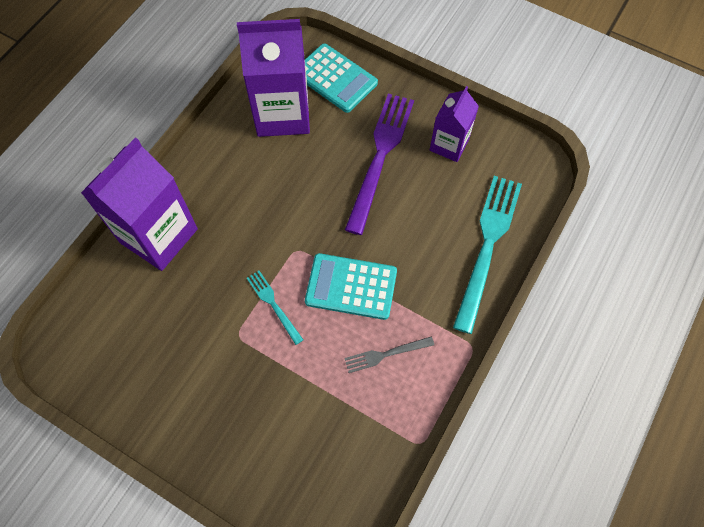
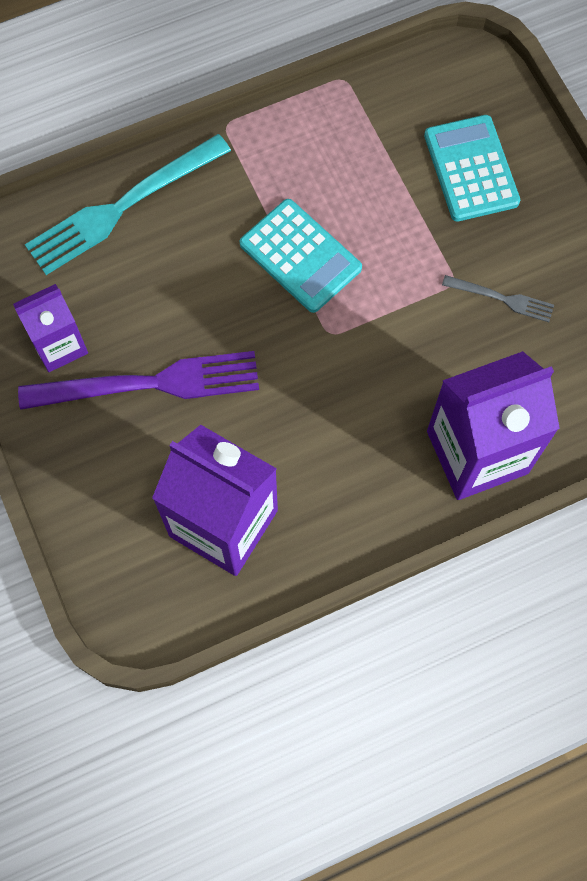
camera: 145 degrees left, 5 degrees up
(273, 304) = (396, 289): turquoise fork -> none
(335, 78) = (118, 531): turquoise calculator -> turquoise calculator (471, 169)
(380, 156) = (150, 383): purple fork -> purple fork turned 150 degrees counterclockwise
(385, 354) = (316, 170): grey fork -> grey fork (502, 299)

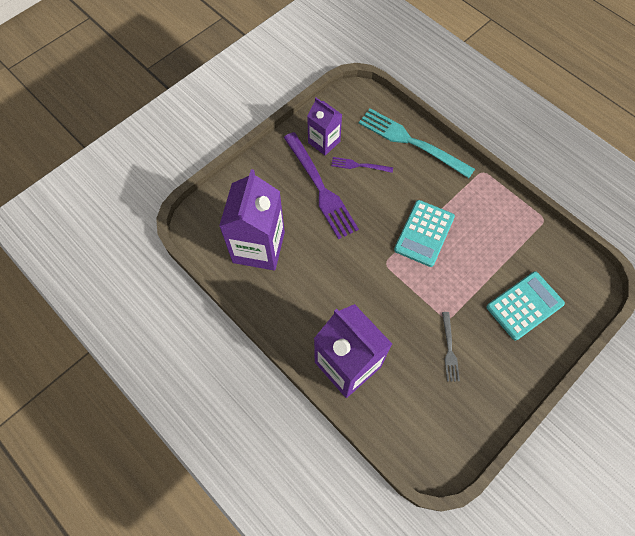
camera: 70 degrees right, 5 degrees down
(132, 305) = (359, 165): none -> purple fork

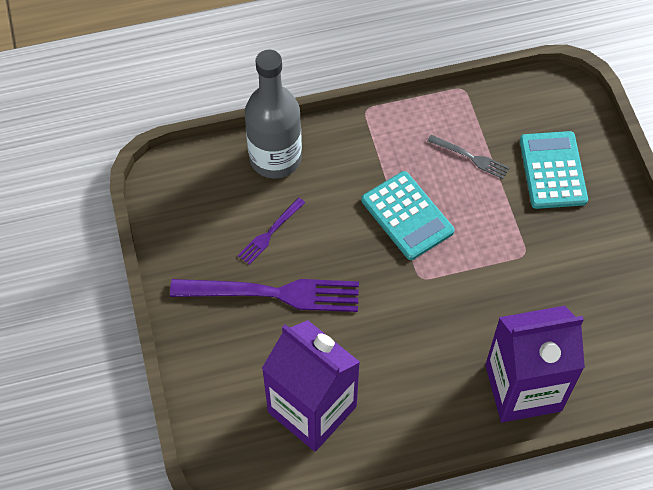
camera: 60 degrees left, 5 degrees down
(324, 142) = (208, 253): purple carton -> none
(411, 142) = (275, 158): turquoise fork -> grey bottle
(449, 349) = (562, 273): grey fork -> grey fork (471, 157)

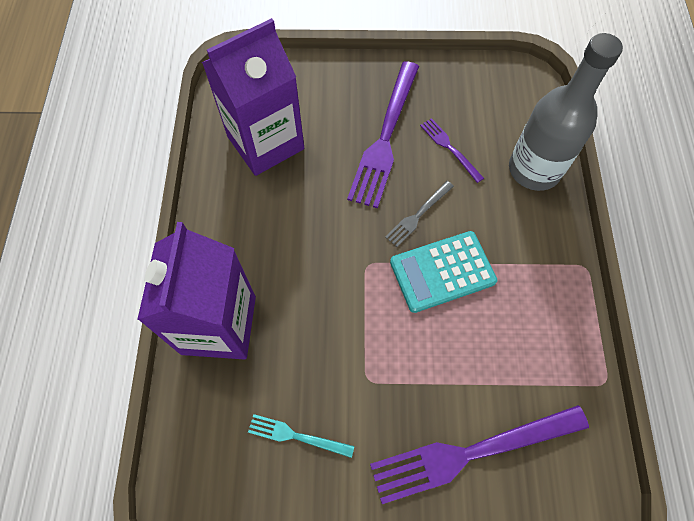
camera: 105 degrees right, 5 degrees up
(471, 157) = (505, 360): grey fork -> grey fork (418, 215)
(552, 170) = (471, 452): turquoise calculator -> purple fork
(591, 295) = (296, 436): none -> turquoise fork

